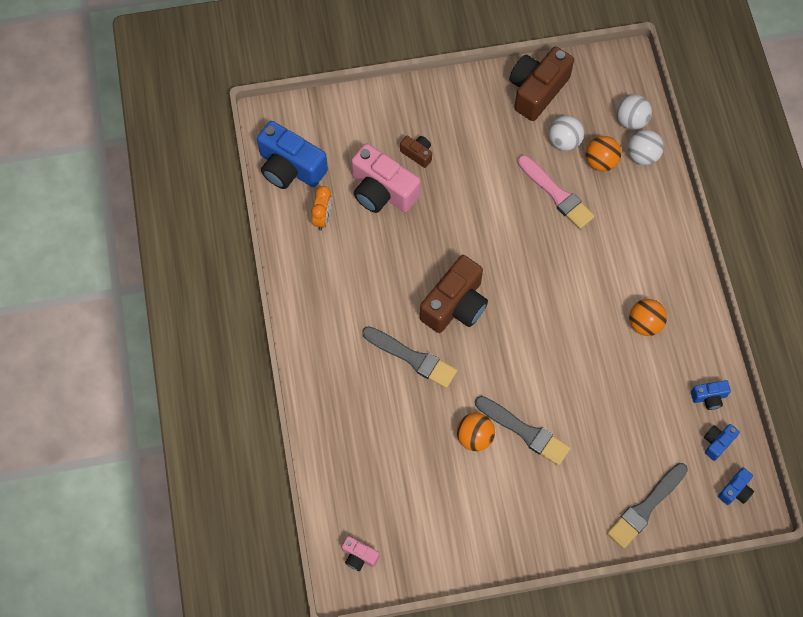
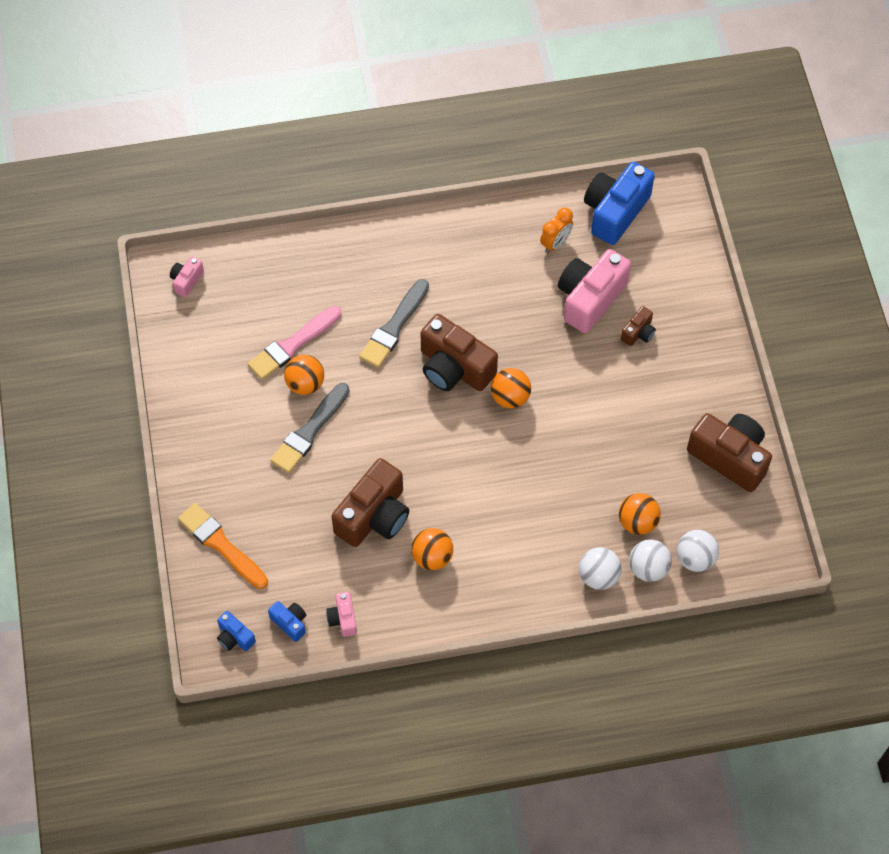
camera: 90 degrees right, 5 degrees down
(323, 218) = (555, 243): orange clock -> orange clock turned 60 degrees counterclockwise
(484, 259) = (510, 397): none -> orange ball
(556, 194) = (593, 473): pink brush -> pink brush (292, 345)
(564, 141) = (662, 484): white ball -> white ball (598, 576)
(608, 372) = (374, 516): none -> brown camera
(645, 507) = (221, 545): grey brush -> orange brush
(709, 397) = (343, 618): blue camera -> pink camera

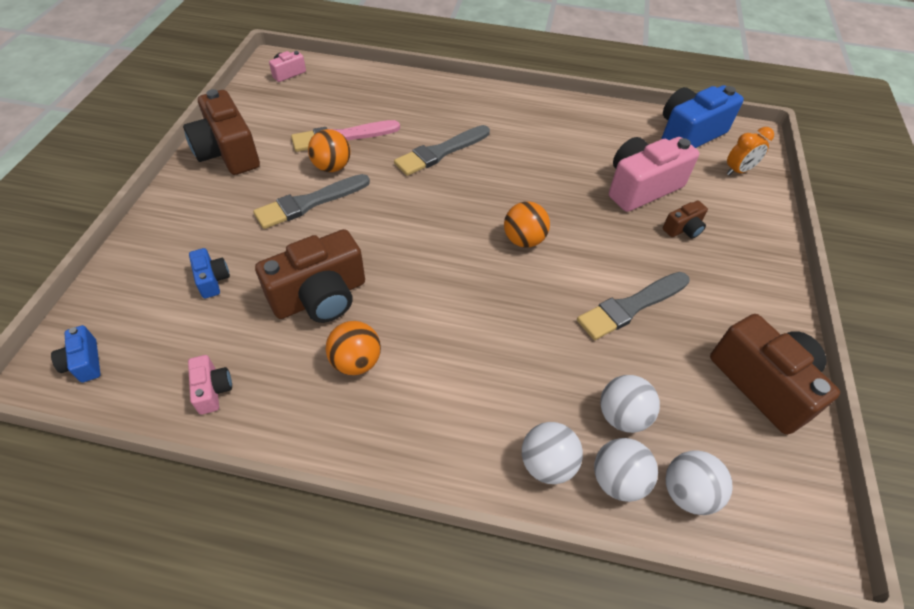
camera: 20 degrees right, 10 degrees down
(221, 545) = (150, 267): orange brush -> none
(290, 623) = (153, 371): blue camera -> blue camera (212, 280)
(343, 618) = (213, 390): pink camera -> pink camera turned 150 degrees clockwise
(454, 368) = (479, 199): brown camera -> brown camera (228, 152)
(555, 243) = (622, 139): orange clock -> orange clock (738, 171)
(617, 429) = (631, 307): none -> grey brush
(637, 522) = (622, 416): orange ball -> white ball

